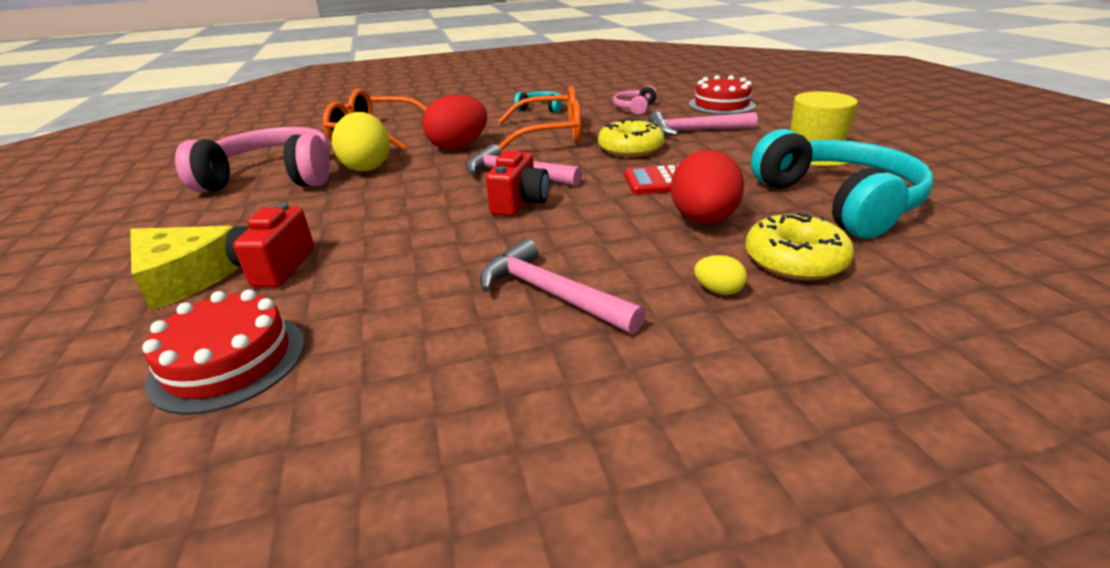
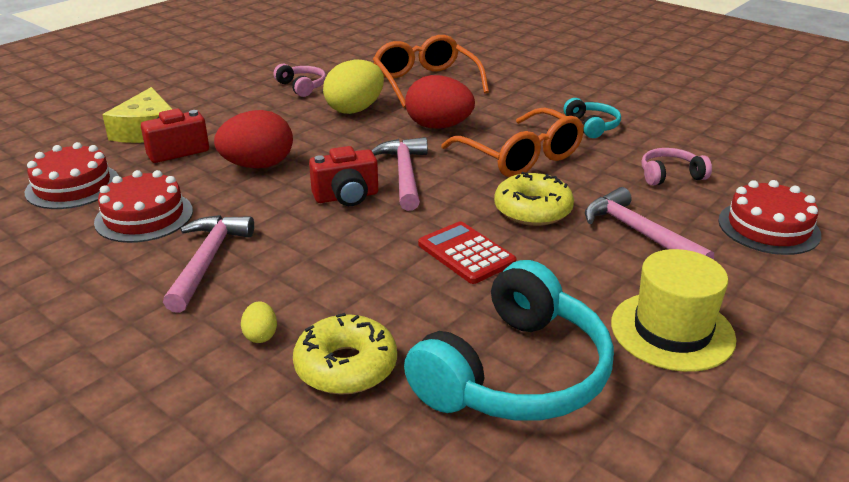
camera: 55 degrees right, 0 degrees up
(273, 177) = (302, 87): pink headphones -> pink headphones, size x0.47
(399, 317) = (144, 216): none -> red cake
(703, 220) = (391, 297): red egg -> red egg (258, 165)

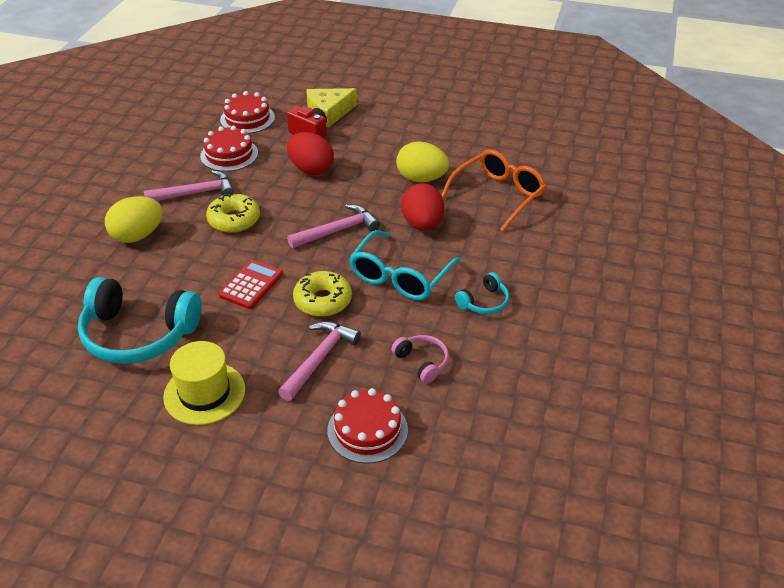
camera: 65 degrees right, 10 degrees up
(260, 335) = (138, 236): yellow egg -> yellow egg, size x2.23
(302, 87) = (440, 144): pink headphones -> none
(346, 197) = (293, 216): red camera -> none
(346, 366) = (123, 272): yellow donut -> yellow donut (234, 220)
(521, 157) = (400, 277): orange glasses -> turquoise glasses

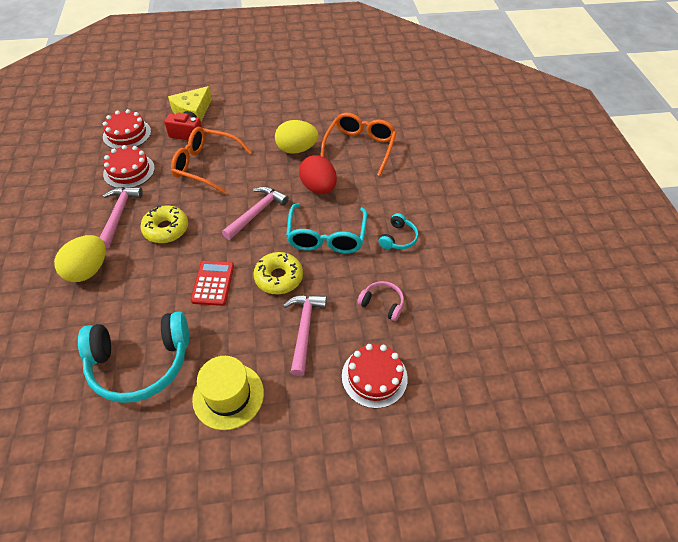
camera: 25 degrees left, 10 degrees up
(196, 193) = (119, 214): pink hammer -> pink hammer turned 45 degrees counterclockwise
(311, 169) = (206, 165): red egg -> orange glasses

